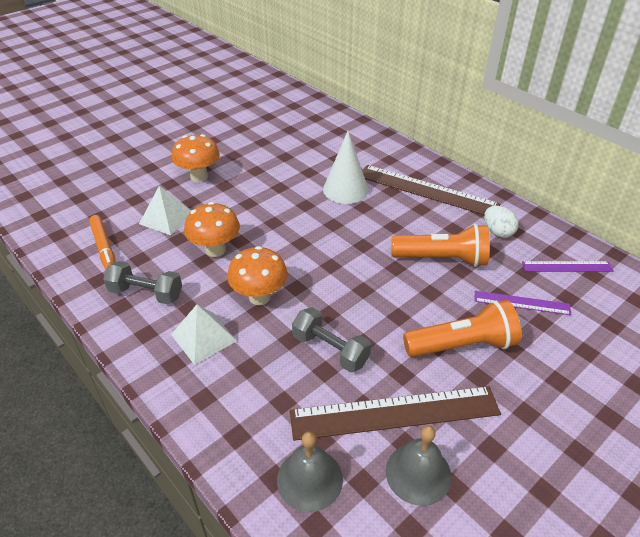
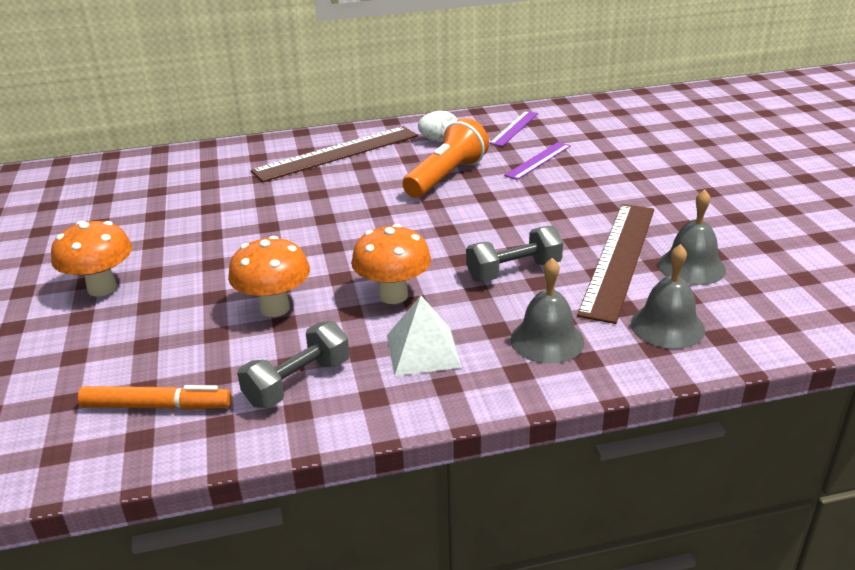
camera: 60 degrees left, 10 degrees down
(166, 218) = (158, 335): white pyramid -> none
(249, 402) = (547, 340): none -> grey bell
(345, 189) = (275, 195): white cone -> none
(462, 345) = (564, 202): orange flashlight -> none

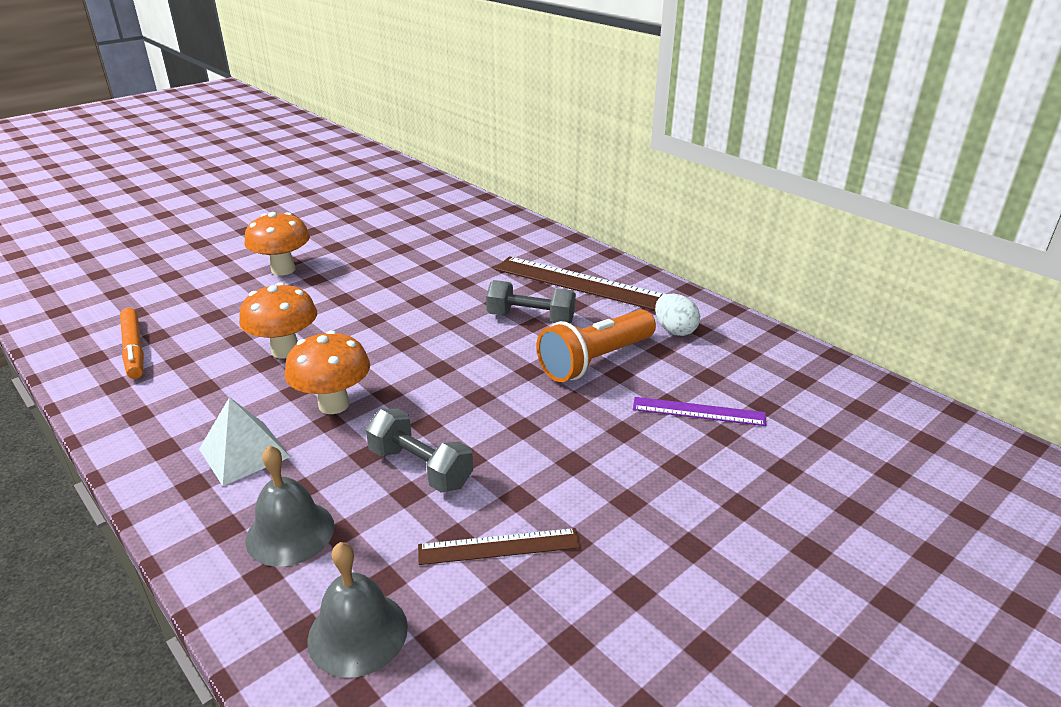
camera: 60 degrees right, 0 degrees up
(298, 382) = (177, 400): grey dumbbell -> grey dumbbell (531, 318)
(446, 177) = (595, 361): orange flashlight -> orange flashlight turned 135 degrees clockwise
(514, 128) = (765, 369): purple ruler -> none
(619, 259) = (499, 547): brown ruler -> brown ruler, size x0.53
(691, 266) = (521, 625): grey bell -> none

